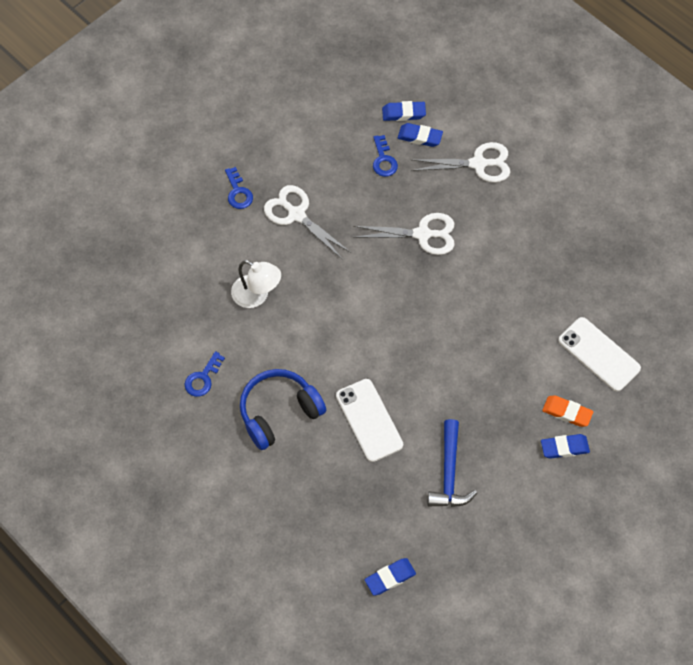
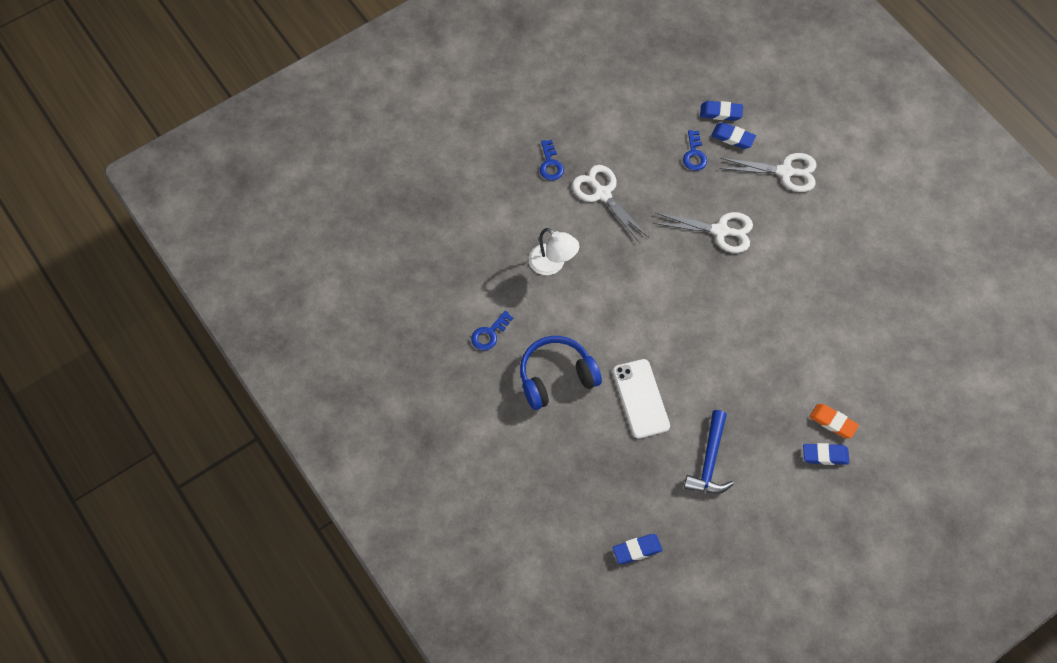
camera: 10 degrees right, 0 degrees up
(599, 354) = (873, 372): white phone -> none

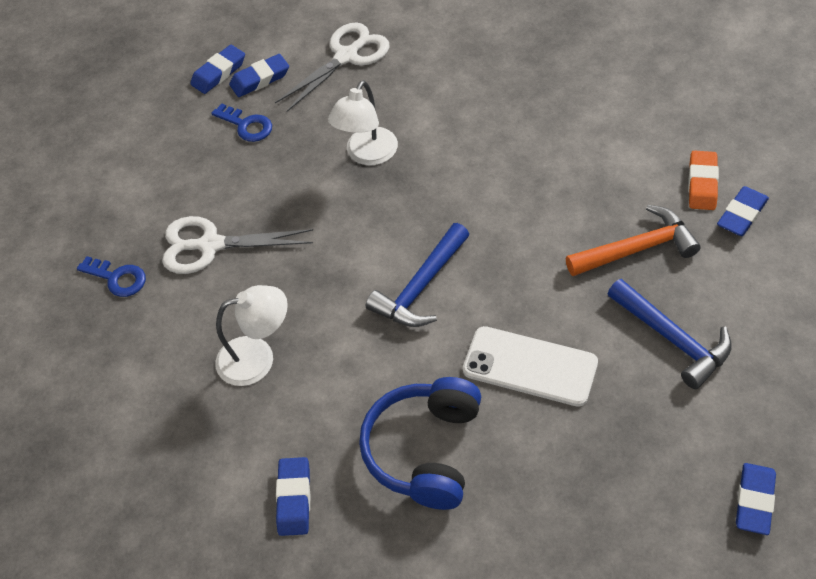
camera: 50 degrees left, 10 degrees down
(489, 334) = (294, 499): blue key -> blue eraser
(651, 315) = (420, 287): none -> blue hammer
(720, 231) = (367, 155): white scissors -> white lamp
(758, 411) = (637, 249): none -> orange hammer
(833, 422) = (702, 184): orange eraser -> orange eraser turned 60 degrees counterclockwise

